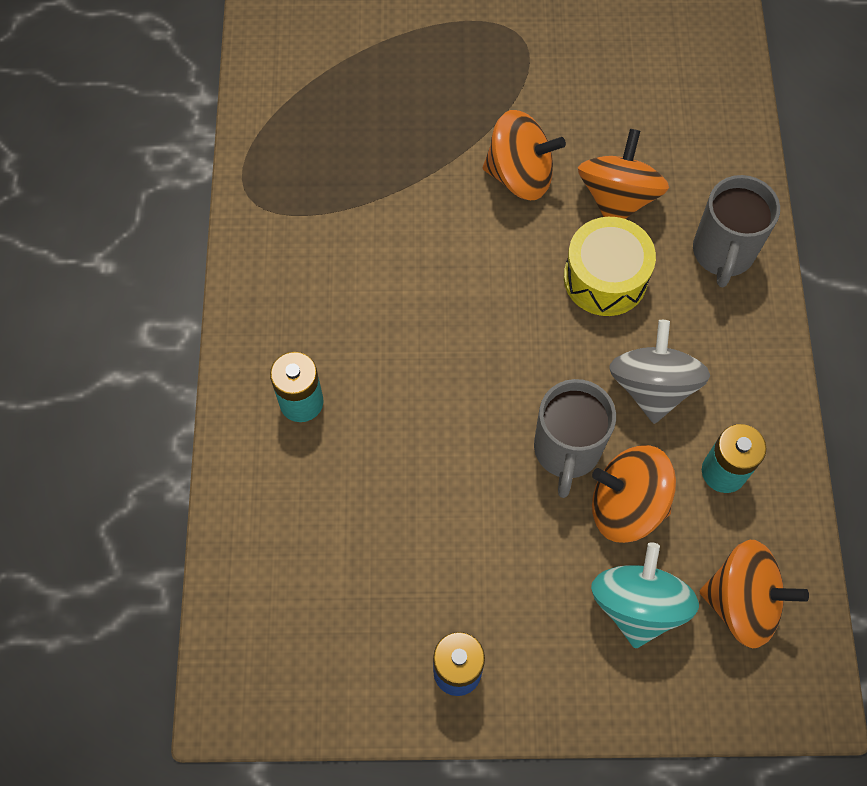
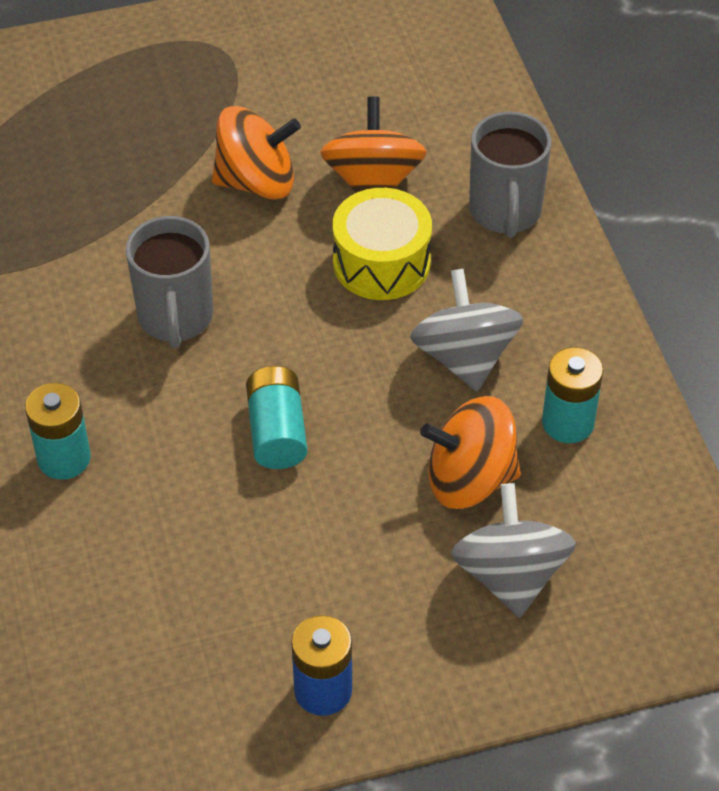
camera: 15 degrees left, 15 degrees down
(478, 420) = (277, 432): none -> turquoise battery
(566, 451) = (386, 440): grey mug -> grey mug (175, 318)
(637, 605) = (510, 575): turquoise spinning top -> grey spinning top
(742, 602) = (625, 546): orange spinning top -> none

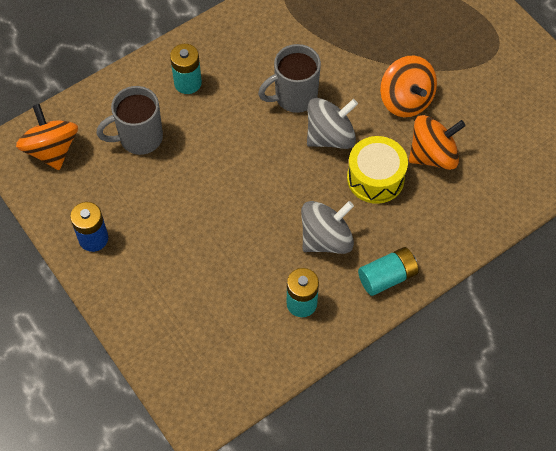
camera: 70 degrees right, 10 degrees up
(277, 432) = (240, 167): turquoise battery -> turquoise battery (387, 277)
(470, 479) = (244, 266): orange spinning top -> orange spinning top (52, 150)
(505, 212) = (442, 228): grey mug -> grey mug (139, 138)
(510, 575) = (190, 303): grey spinning top -> grey spinning top (330, 136)

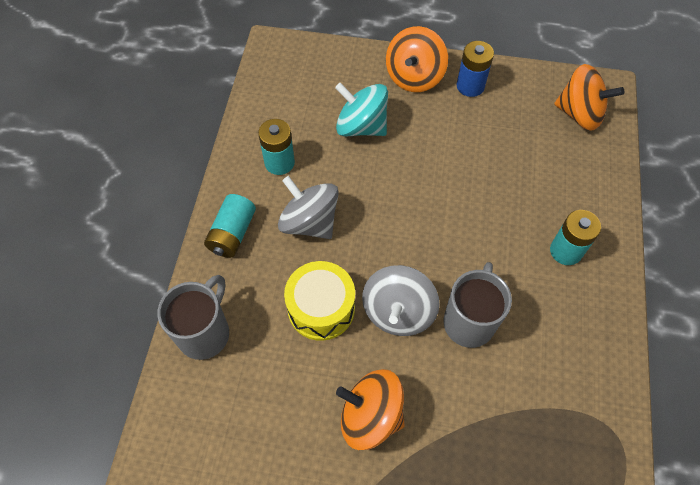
camera: 135 degrees right, 0 degrees up
(139, 138) = (537, 174): grey mug -> grey mug (205, 333)
(211, 279) = (361, 126): none -> turquoise spinning top
(326, 239) = (309, 222): grey spinning top -> grey spinning top turned 120 degrees clockwise
(433, 155) = (291, 378): orange spinning top -> orange spinning top (414, 77)

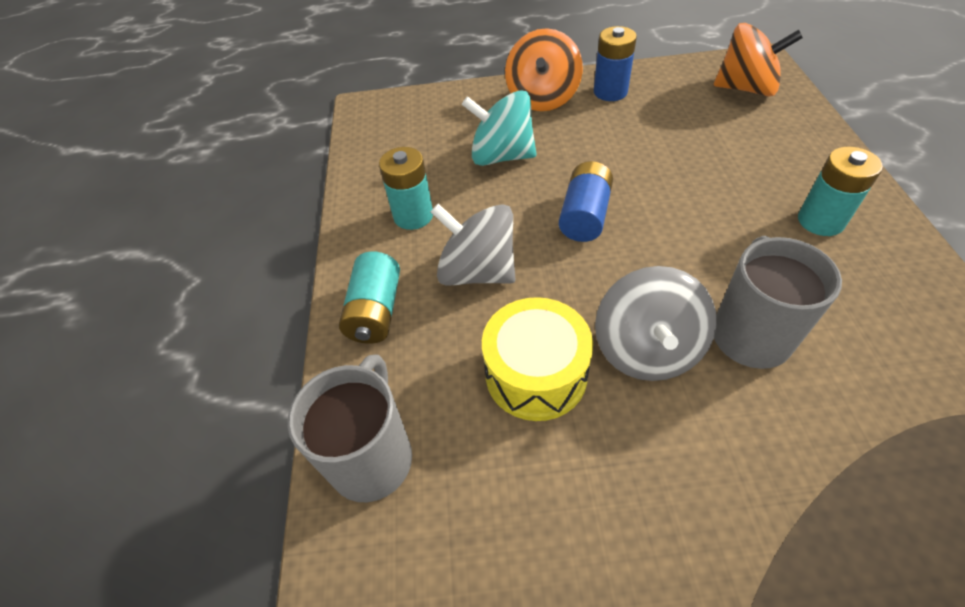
camera: 10 degrees left, 10 degrees down
(370, 416) = (679, 512): orange spinning top -> none
(401, 198) = (584, 216): none -> blue battery

